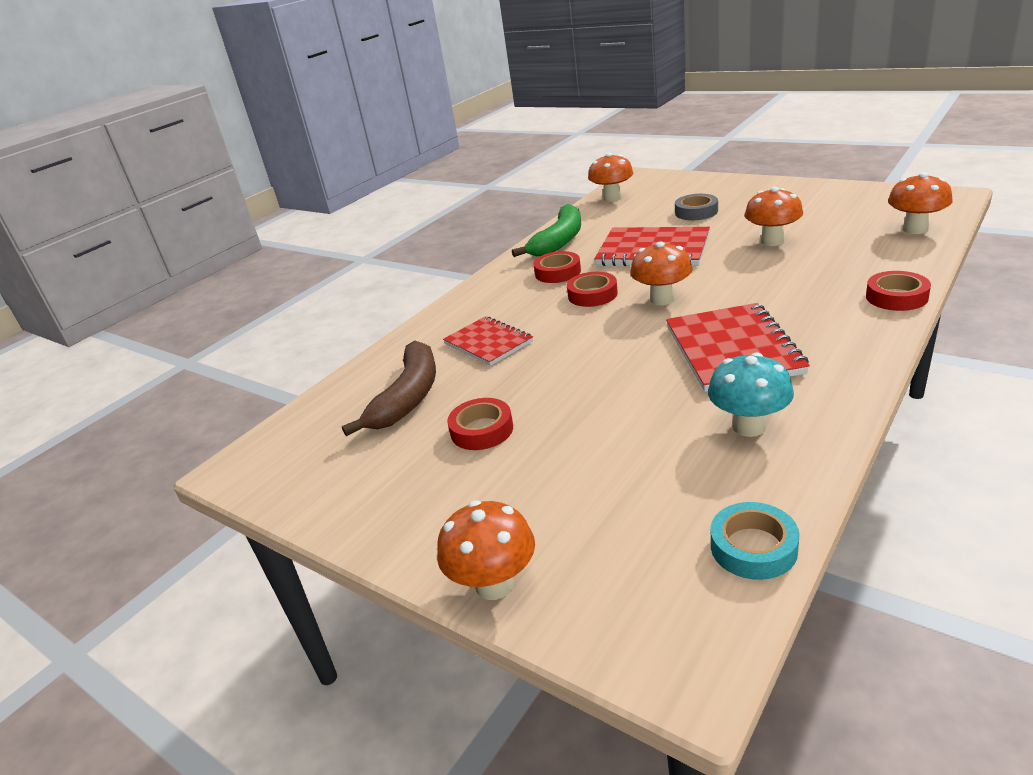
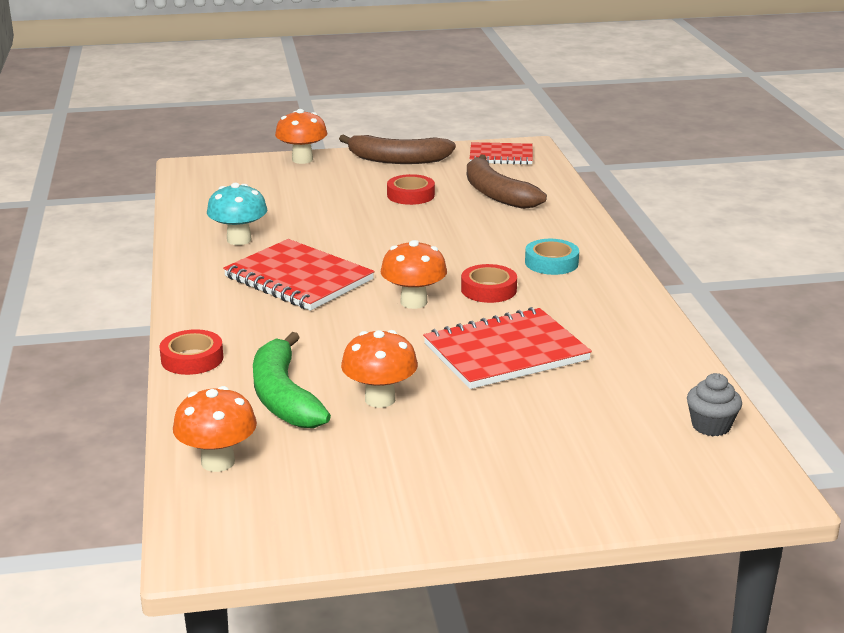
camera: 130 degrees right, 5 degrees down
(390, 513) = (397, 160): none -> brown banana
(488, 343) = (507, 233): red notebook -> red notebook (501, 156)
(558, 272) = (567, 301): red tape -> none
(559, 241) = (643, 337): green banana -> green banana (284, 397)
(612, 198) = (711, 426): orange mushroom -> grey cupcake
(696, 212) = (540, 427): grey tape -> none
(753, 547) = (191, 199): turquoise tape -> turquoise tape (551, 263)

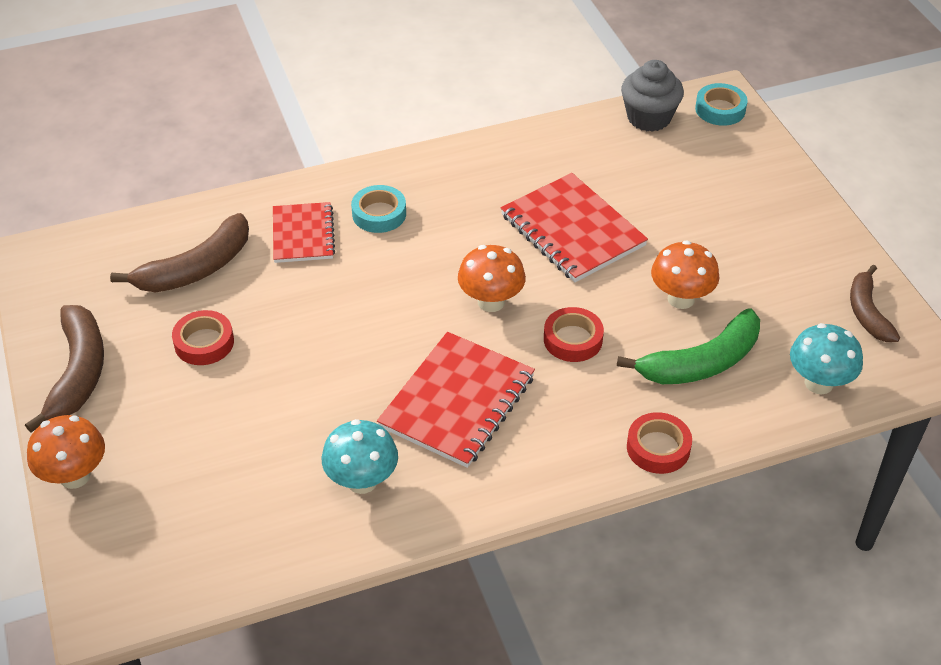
camera: 100 degrees left, 20 degrees up
(218, 462) = (818, 383): orange mushroom -> turquoise mushroom
(307, 521) = (867, 312): none -> brown banana
(488, 290) = (450, 252): red tape -> red tape (573, 339)
(501, 156) = (66, 276): red notebook -> red notebook (303, 234)
(711, 426) = (649, 118): grey cupcake -> grey cupcake, size x1.53
(733, 484) = (720, 109): none -> turquoise tape

